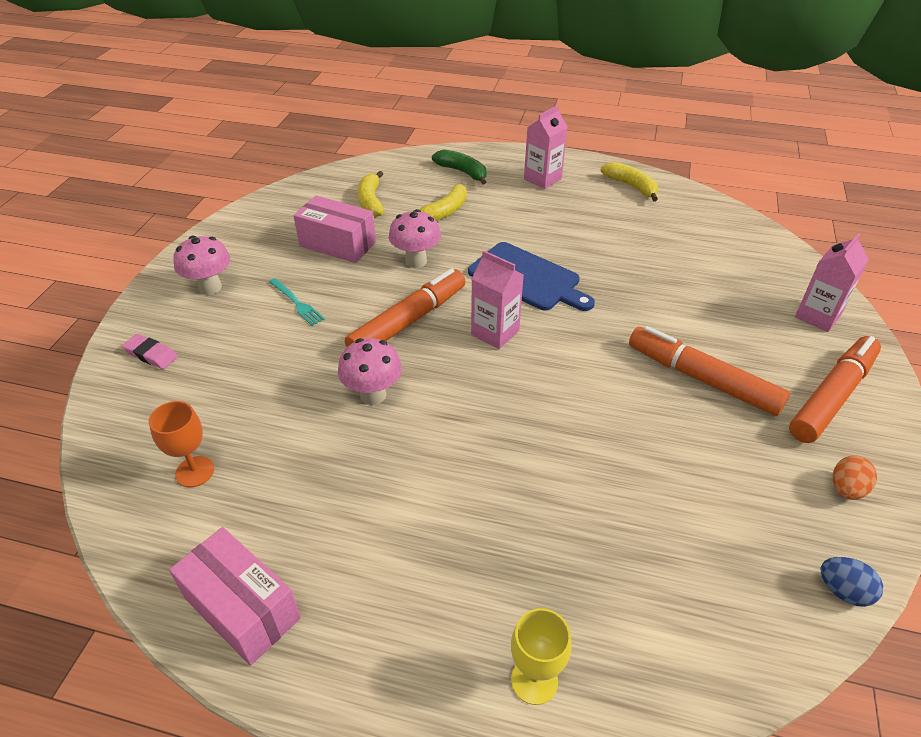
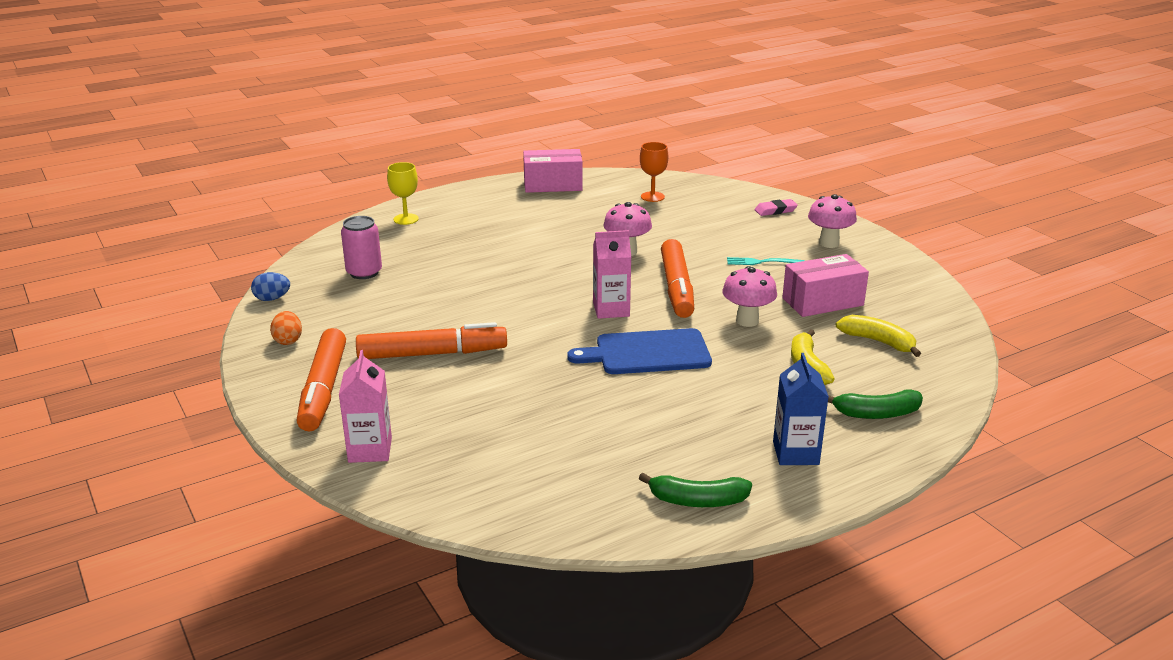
camera: 135 degrees right, 15 degrees down
(542, 179) = (795, 453): pink carton -> blue carton
(631, 186) = (697, 501): yellow banana -> green banana
(689, 567) = (364, 272): none -> pink can

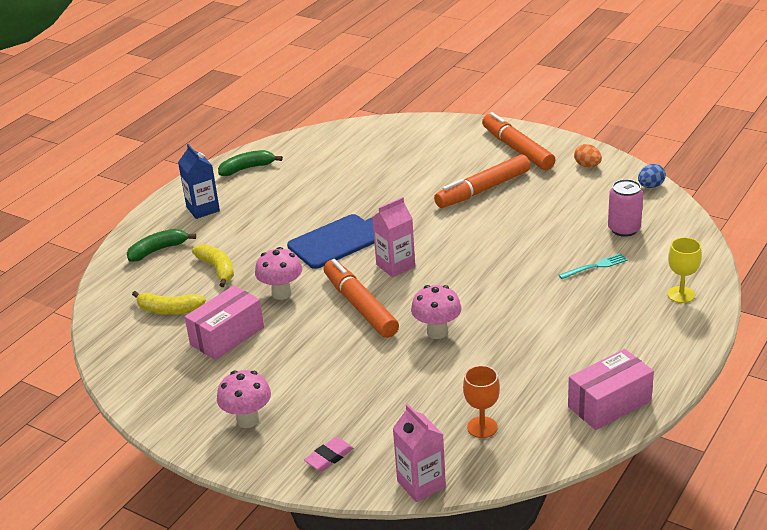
camera: 155 degrees right, 5 degrees up
(370, 450) = (445, 133): pink carton -> pink carton (421, 484)
(761, 262) = (303, 365): turquoise fork -> turquoise fork (596, 266)

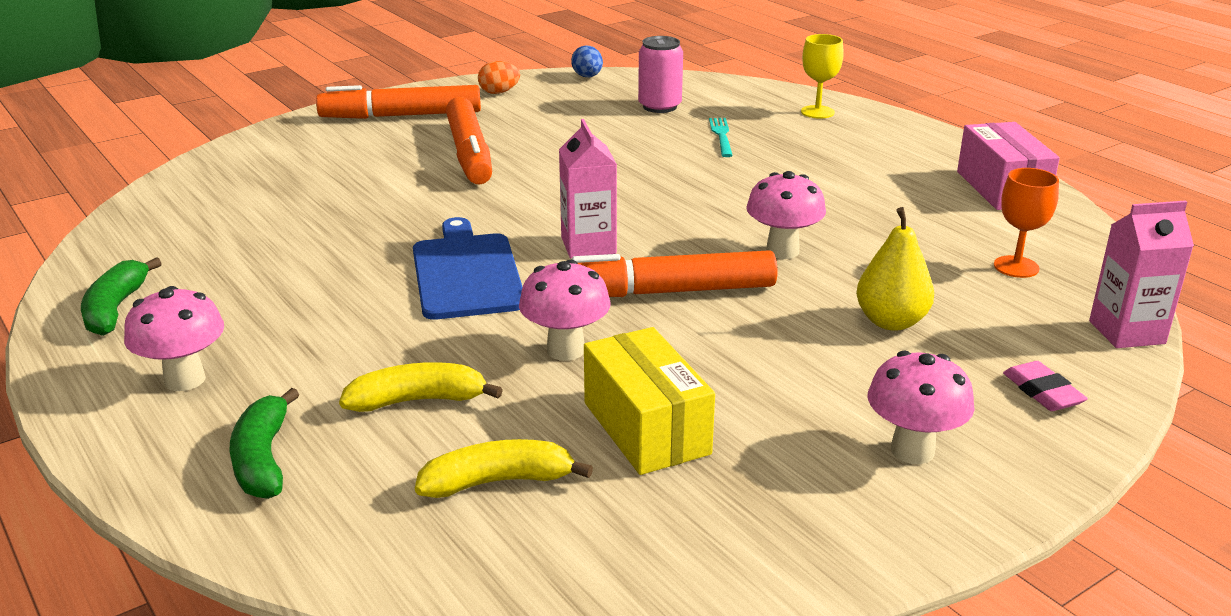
camera: 70 degrees left, 5 degrees down
(169, 310) = (498, 481): yellow banana -> yellow banana turned 135 degrees counterclockwise
(203, 209) = (185, 380): blue carton -> pink mushroom
(227, 336) = (646, 428): pink box -> yellow box
(375, 389) = (891, 322): none -> yellow pear

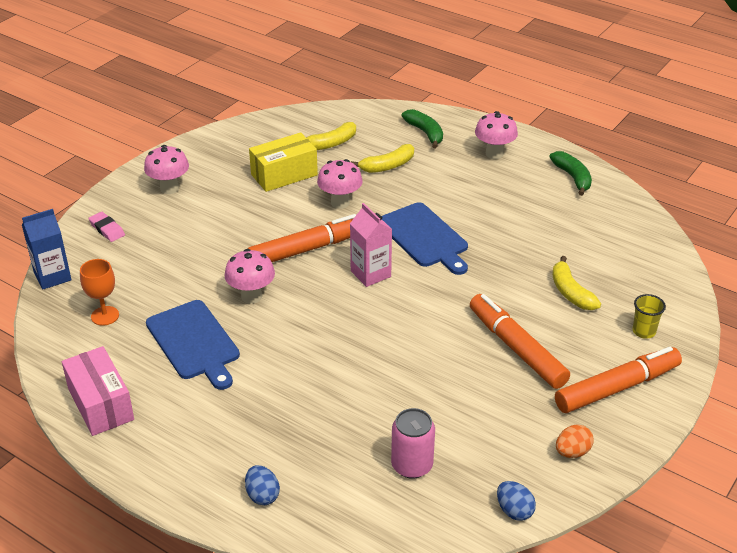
camera: 160 degrees right, 10 degrees up
(309, 143) = (644, 331): none -> yellow cup
(340, 184) = (570, 292): none -> yellow banana
(646, 428) = (284, 175): yellow box -> yellow box turned 75 degrees counterclockwise
(721, 135) = (337, 427): turquoise fork -> none
(817, 112) = (262, 495): yellow goblet -> blue egg
(877, 219) = (194, 342): none -> blue cutting board
(891, 322) = (181, 255): yellow pear -> none
(1126, 332) = (52, 276): pink carton -> blue carton

